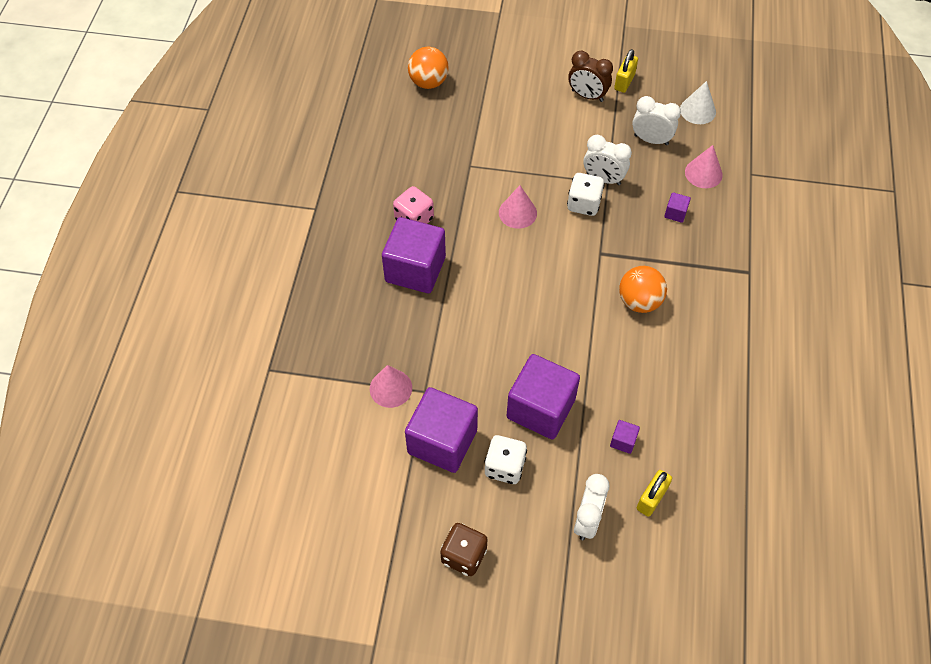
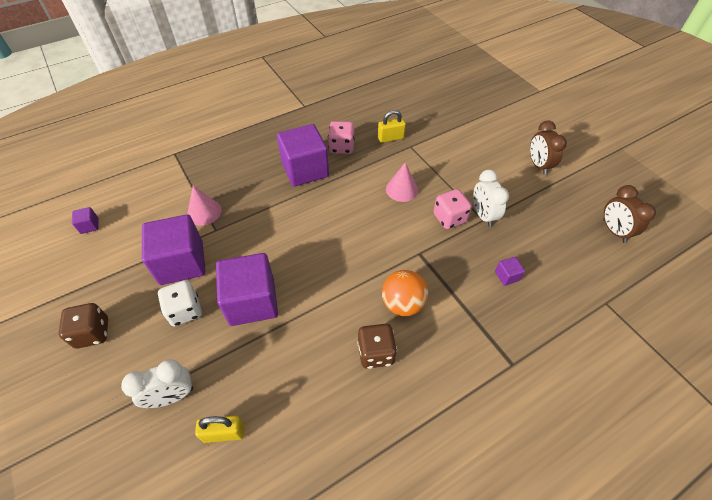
camera: 50 degrees right, 5 degrees down
(428, 82) = (447, 94): orange ball -> none
(584, 204) = (449, 218): white dice -> pink dice
(623, 441) = (265, 375): purple cube -> purple cube (89, 226)
(624, 82) = (577, 176): yellow padlock -> yellow padlock (390, 138)
(651, 140) = (550, 220): white clock -> none
(667, 351) = (376, 353): none -> brown dice
(698, 110) = (614, 231): white cone -> brown clock
(703, 173) = (564, 270): pink cone -> none

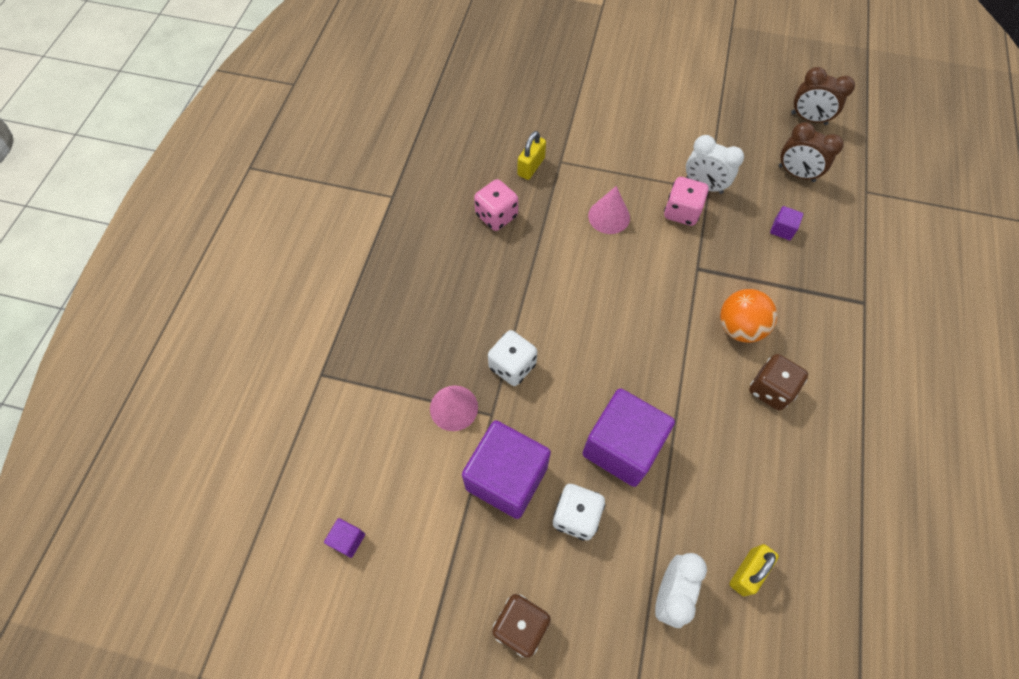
camera: 45 degrees left, 10 degrees up
(254, 217) = (512, 366): none -> white dice
(305, 169) = (493, 271): purple cube -> none
(538, 165) = (690, 95): brown clock -> brown clock (796, 174)

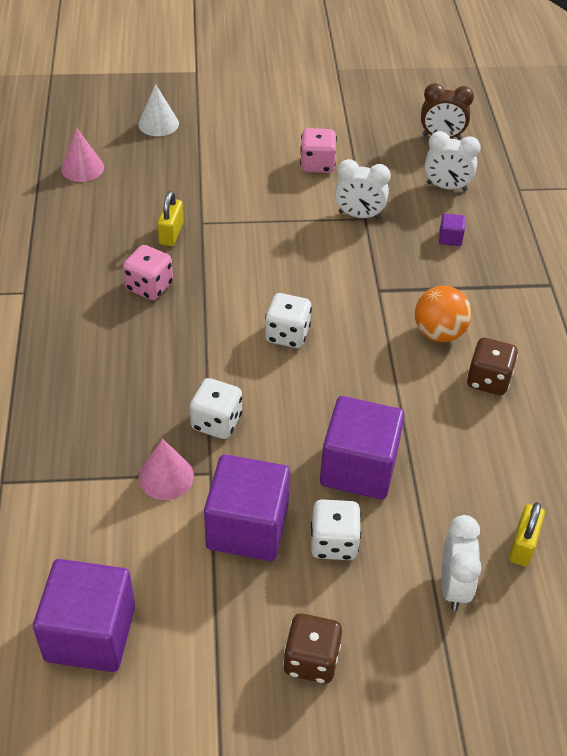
camera: 20 degrees left, 15 degrees down
(348, 540) = (90, 633): purple cube -> purple cube, size x2.45
(553, 52) = (158, 124): none -> white cone
(600, 294) = (287, 334): none -> white dice
(609, 216) = (271, 262): pink cone -> pink cone (82, 168)
(681, 212) = (344, 243): pink dice -> pink dice (317, 164)
(796, 174) = (446, 187): brown clock -> white clock

